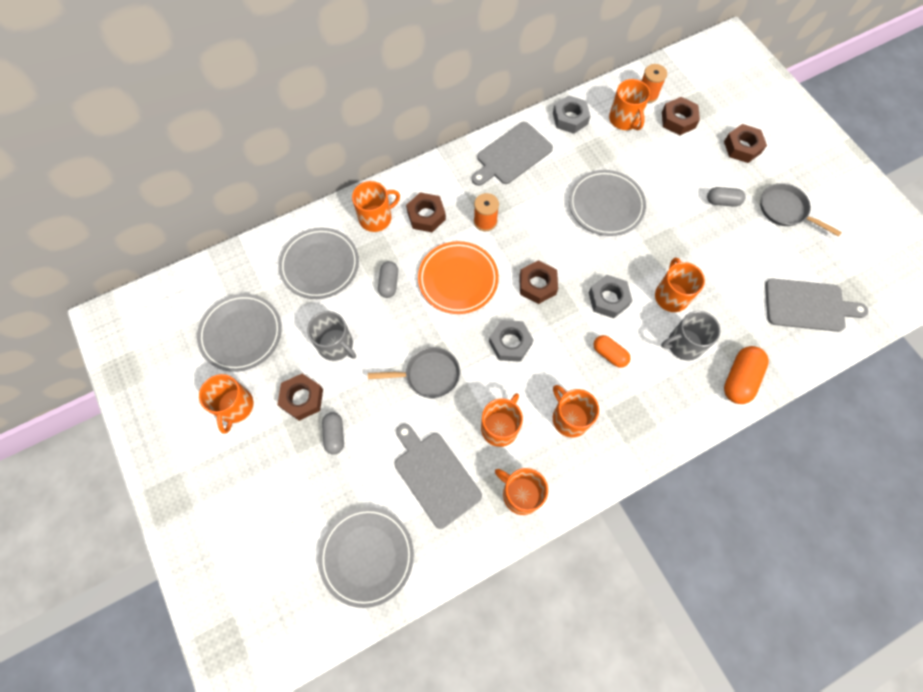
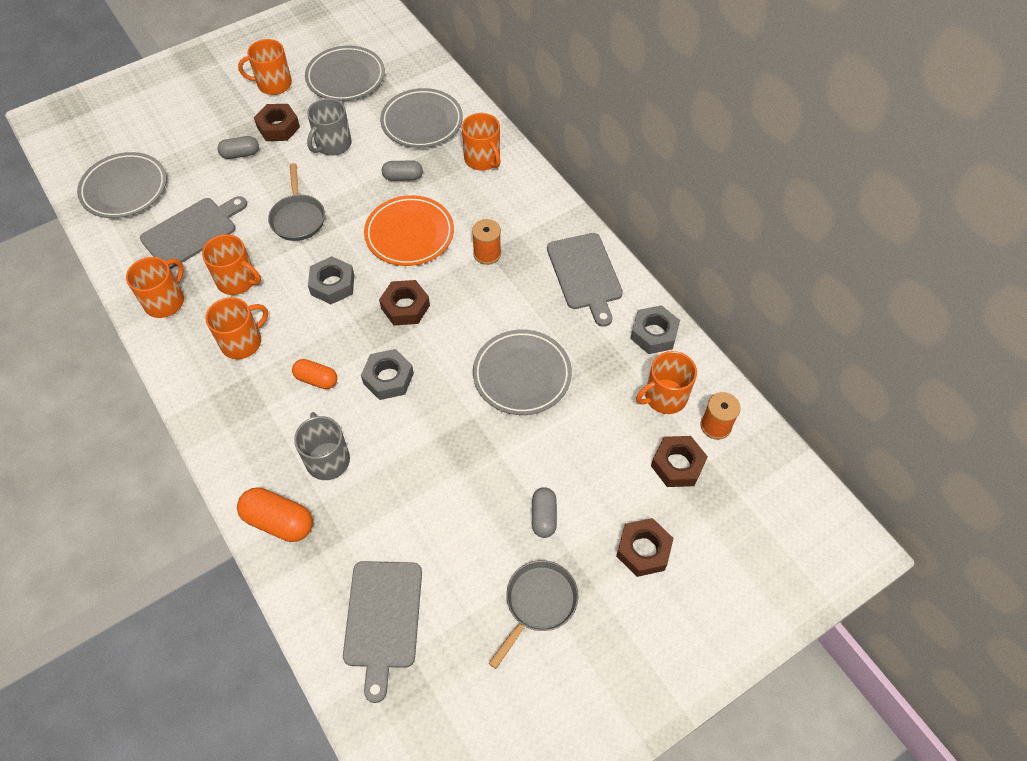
camera: 85 degrees right, 10 degrees down
(426, 216) = (489, 200): brown nut -> none
(512, 155) = (585, 274): grey cutting board -> grey cutting board turned 150 degrees counterclockwise
(609, 354) = (316, 379): orange capsule -> orange capsule turned 75 degrees clockwise
(671, 295) = (394, 447): orange mug -> none

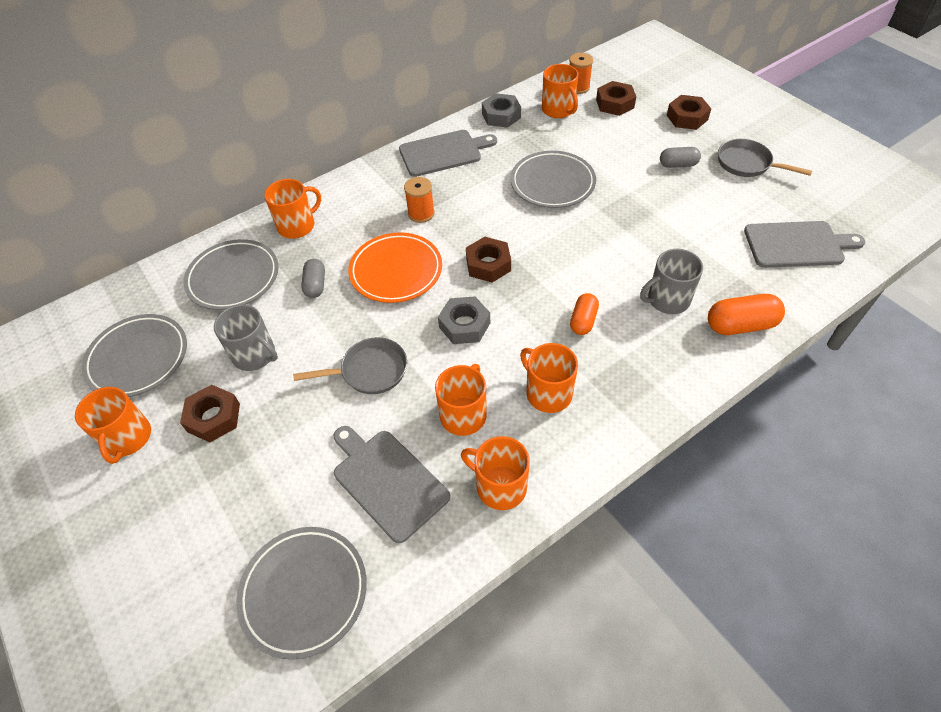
camera: 90 degrees left, 5 degrees down
(240, 154) = (256, 452): grey capsule -> none
(279, 521) = (740, 325): orange capsule -> orange capsule turned 60 degrees clockwise
(388, 378) = (571, 267): grey nut -> none

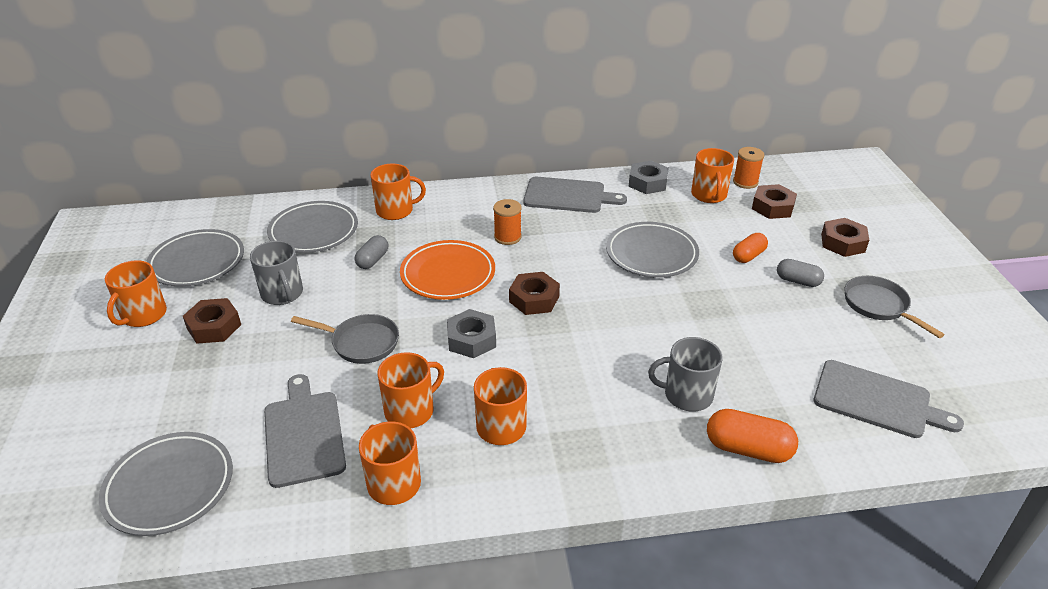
camera: 25 degrees right, 15 degrees down
(583, 321) = (585, 380): orange capsule -> orange capsule (748, 256)

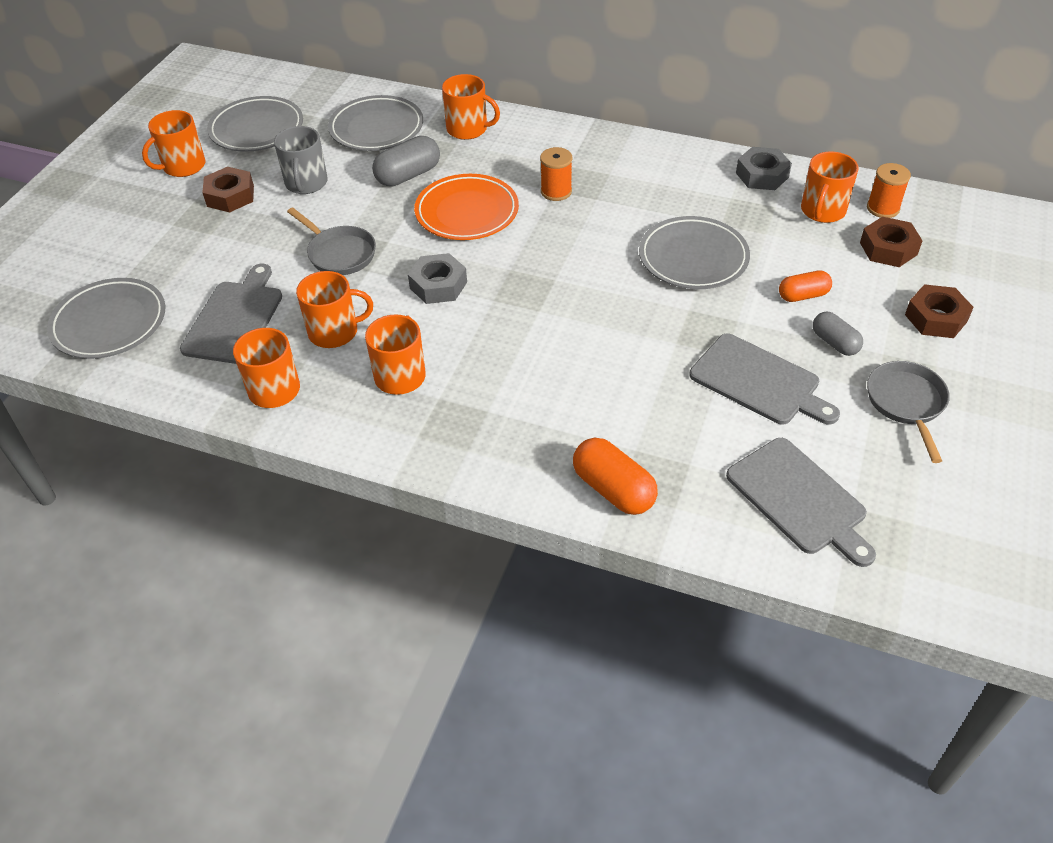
camera: 30 degrees right, 10 degrees up
(372, 260) = (408, 175): grey capsule -> grey capsule, size x1.54
(534, 299) = (529, 265): brown nut -> none
(568, 196) = (658, 164): grey cutting board -> grey cutting board (758, 381)
(686, 395) = (599, 415): grey mug -> none

